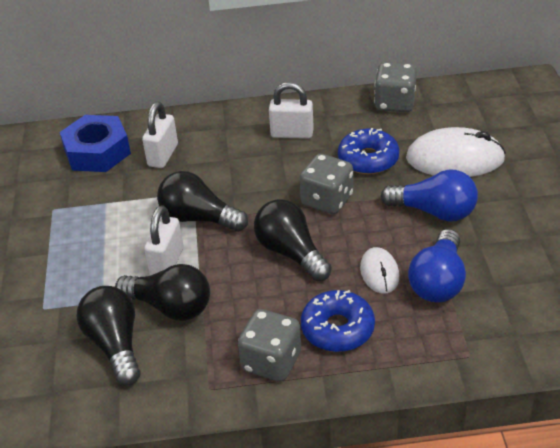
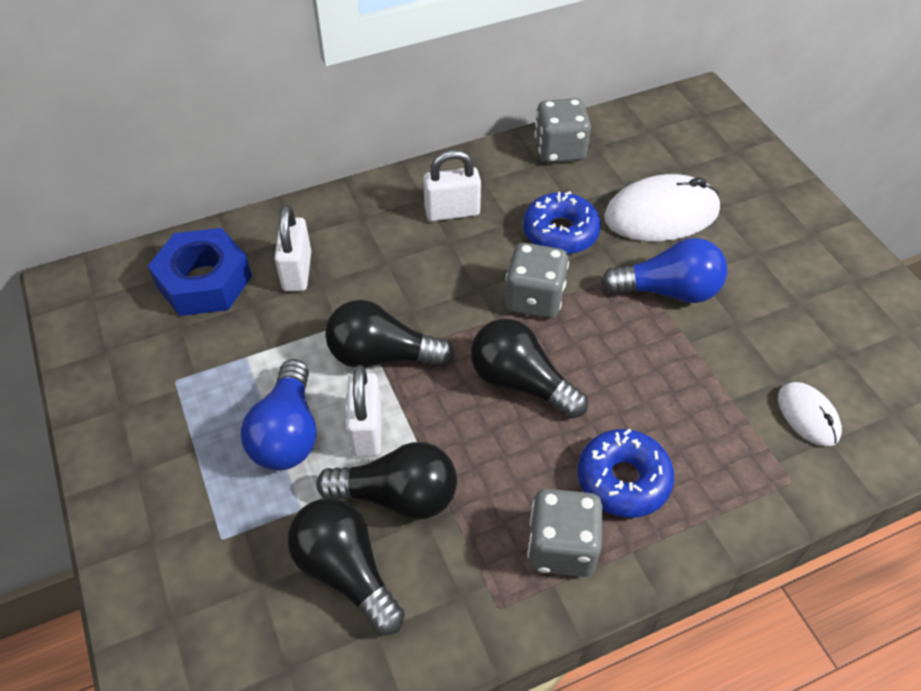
camera: 20 degrees left, 10 degrees up
(379, 272) = (640, 388): white mouse -> white mouse (808, 416)
(438, 281) = (713, 386): blue light bulb -> blue light bulb (287, 433)

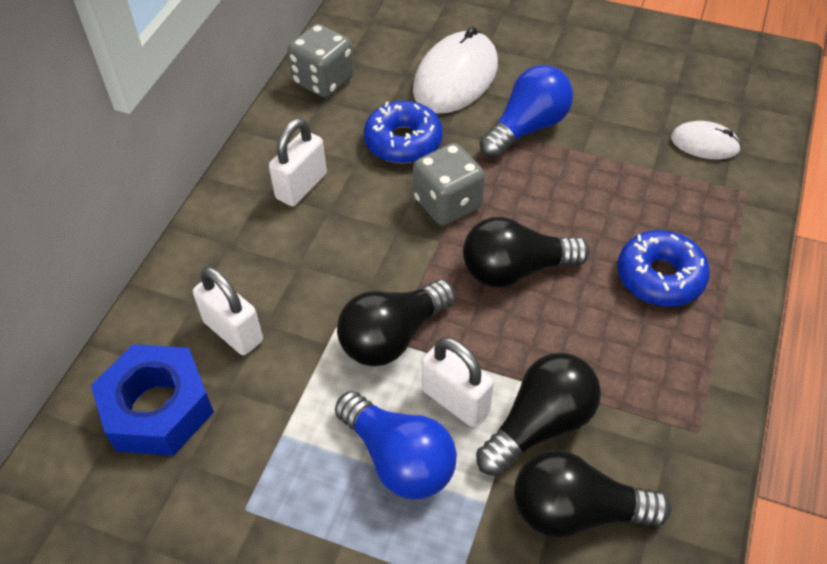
camera: 45 degrees left, 0 degrees up
(561, 547) = (682, 355): grey dice -> none

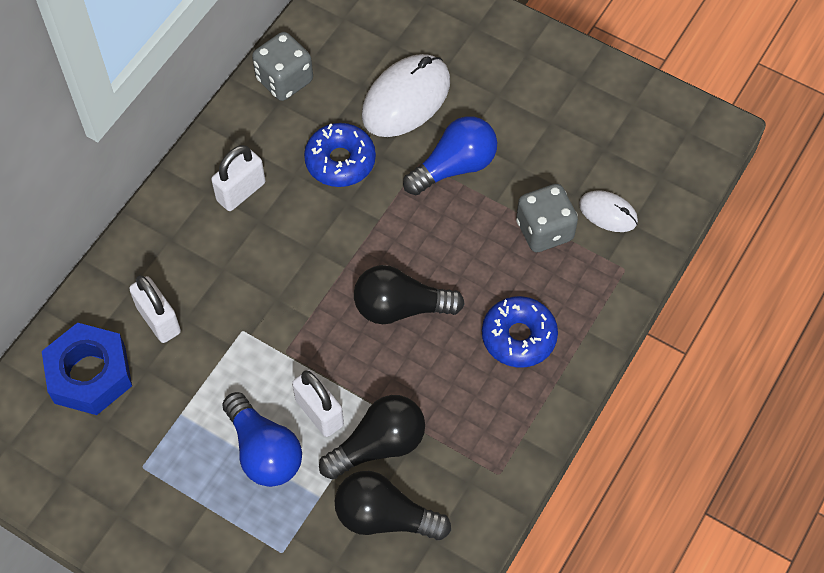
camera: 10 degrees right, 10 degrees up
(393, 337) = (284, 349): black light bulb -> none
(448, 203) = (362, 232): grey dice -> grey dice (544, 230)

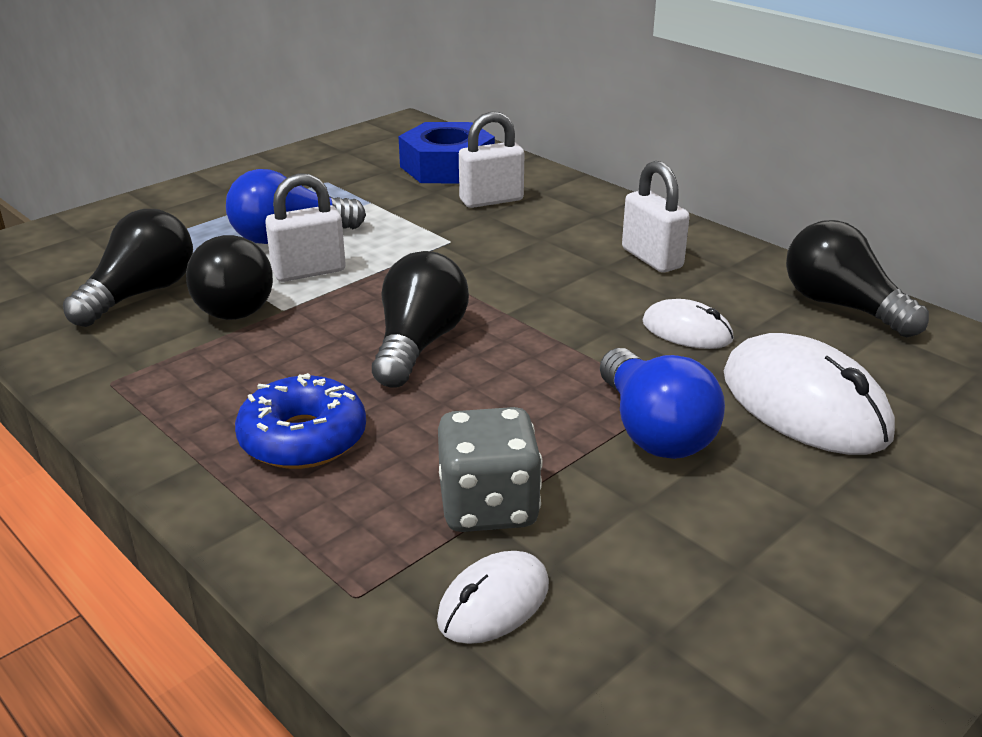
camera: 105 degrees right, 30 degrees down
(284, 80) = (842, 306): grey dice -> black light bulb
(340, 161) = (687, 331): blue donut -> white mouse

